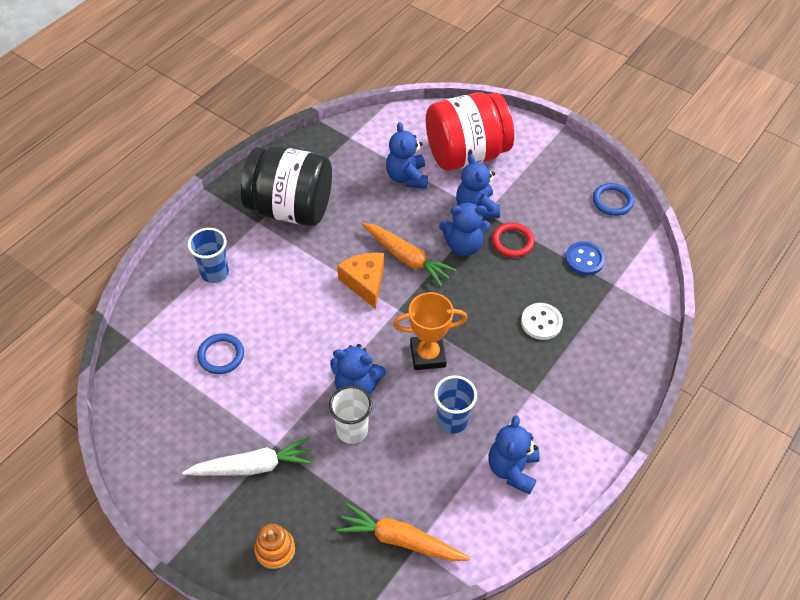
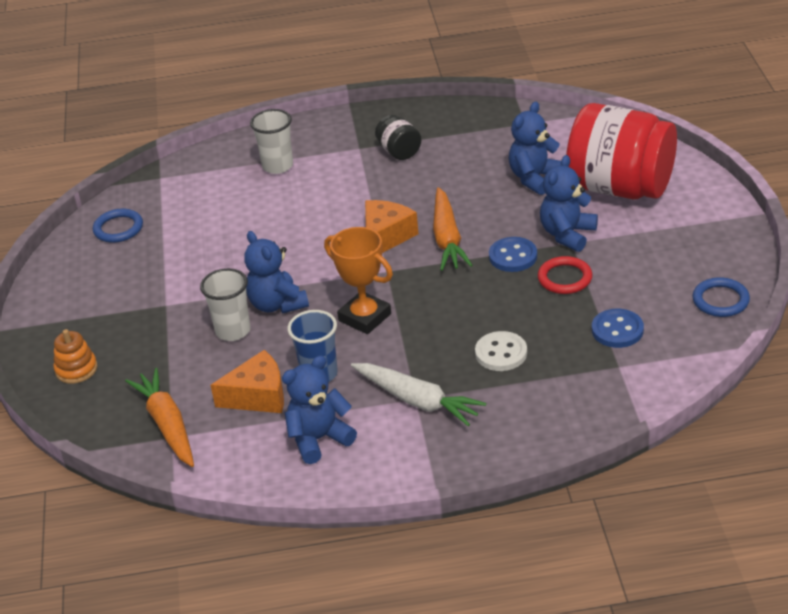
camera: 50 degrees right, 15 degrees down
(214, 273) = (277, 166): blue cup -> white cup
(221, 355) = (207, 224): blue ring -> blue ring (118, 228)
(253, 466) = (132, 308): white carrot -> white carrot (417, 401)
(291, 208) = (399, 151): black jar -> black jar, size x0.44
(434, 468) = (258, 396): none -> orange cheese
(463, 245) = (513, 256): blue teddy bear -> blue button

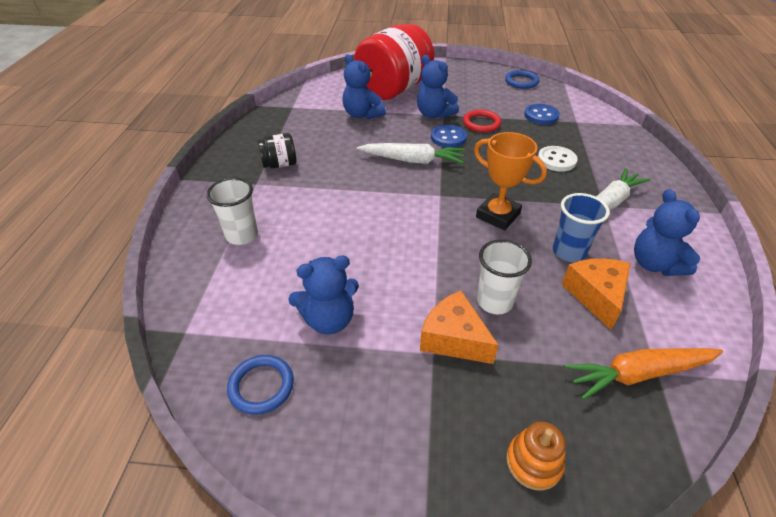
camera: 80 degrees left, 5 degrees up
(277, 304) = (463, 265): blue teddy bear -> blue teddy bear (329, 319)
(365, 317) = (498, 215): orange trophy -> orange trophy turned 75 degrees clockwise
(386, 237) = (394, 188): orange cheese -> orange cheese (454, 338)
(447, 238) = (412, 160): orange carrot -> white carrot

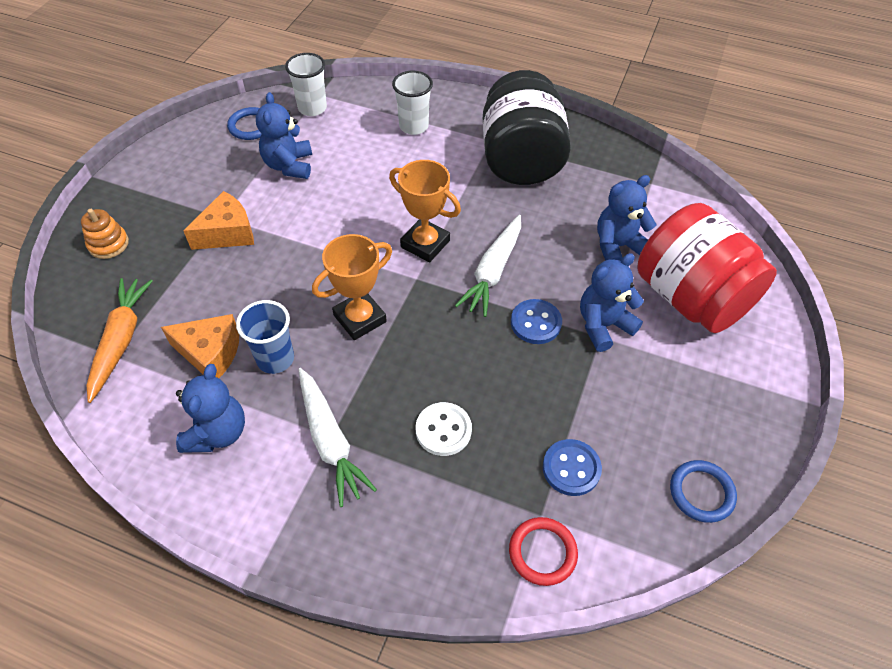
camera: 105 degrees right, 10 degrees up
(279, 164) = (520, 159): black jar -> black jar, size x2.29
(401, 197) = (425, 244): none -> orange trophy
(481, 123) = (565, 375): red ring -> red ring (542, 552)
(494, 301) = (248, 272): white cup -> white cup (312, 108)
(655, 264) = (217, 432): blue teddy bear -> blue teddy bear turned 105 degrees clockwise

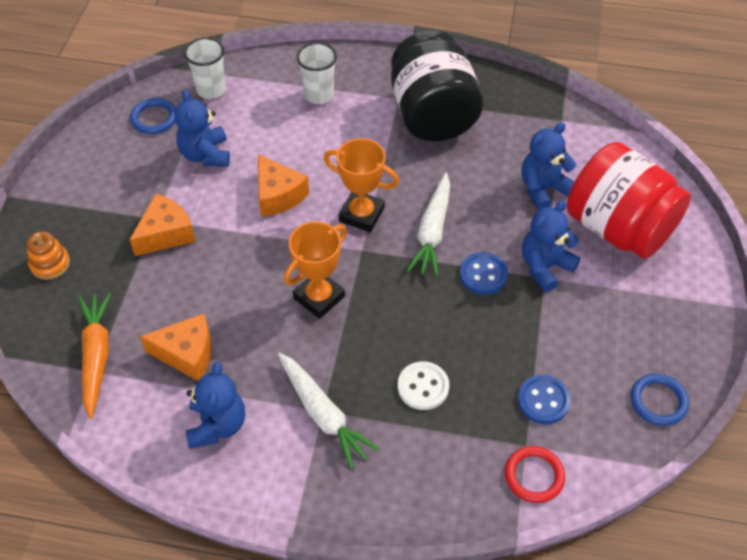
camera: 10 degrees left, 0 degrees up
(275, 359) = (250, 348): blue cup -> none
(347, 213) = (278, 195): none -> orange cheese

